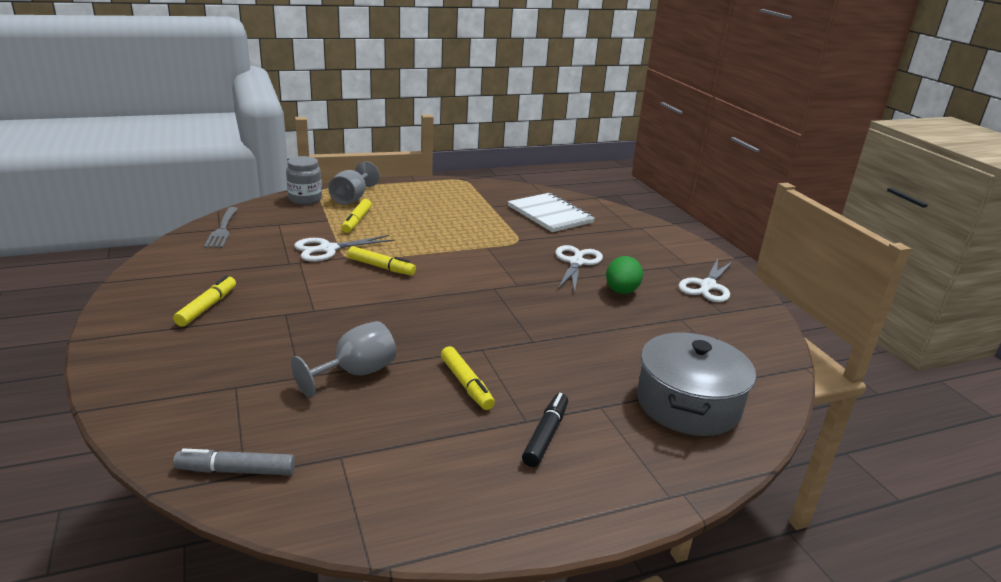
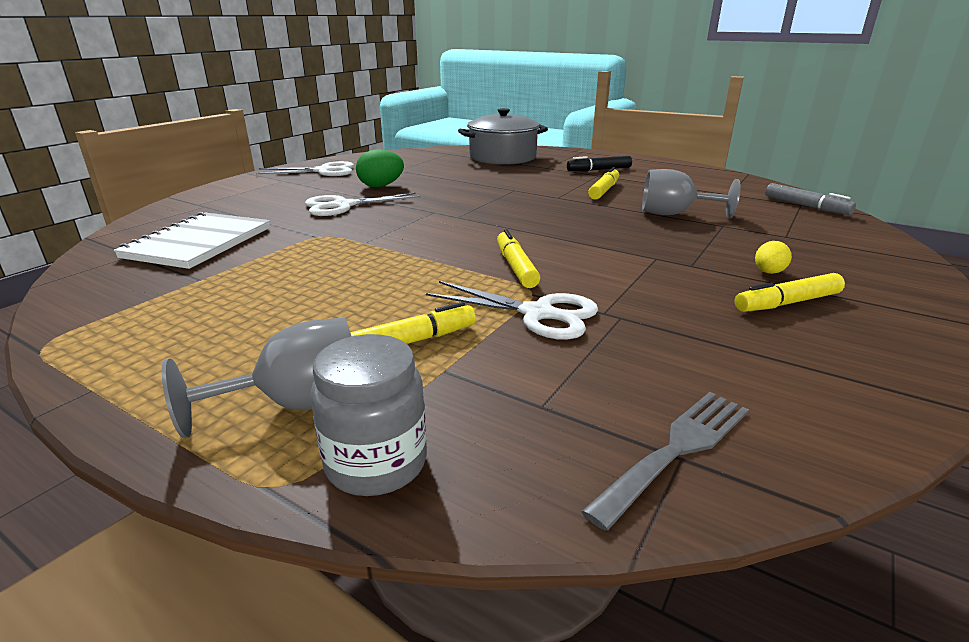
camera: 125 degrees left, 0 degrees up
(230, 329) = (768, 272): none -> yellow egg

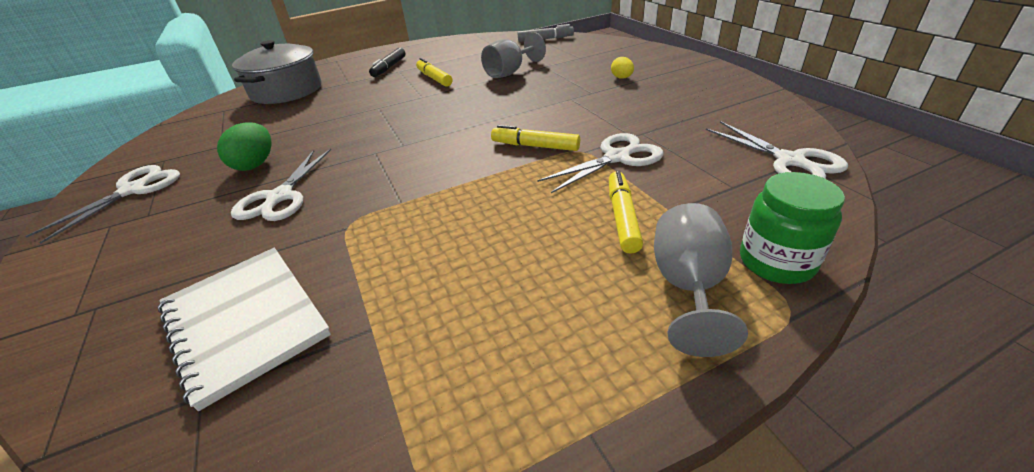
camera: 55 degrees left, 10 degrees up
(376, 463) = (776, 262): grey jar -> green jar
(676, 449) = (790, 161): grey fork -> white scissors
(787, 303) = (661, 86): yellow marker -> none

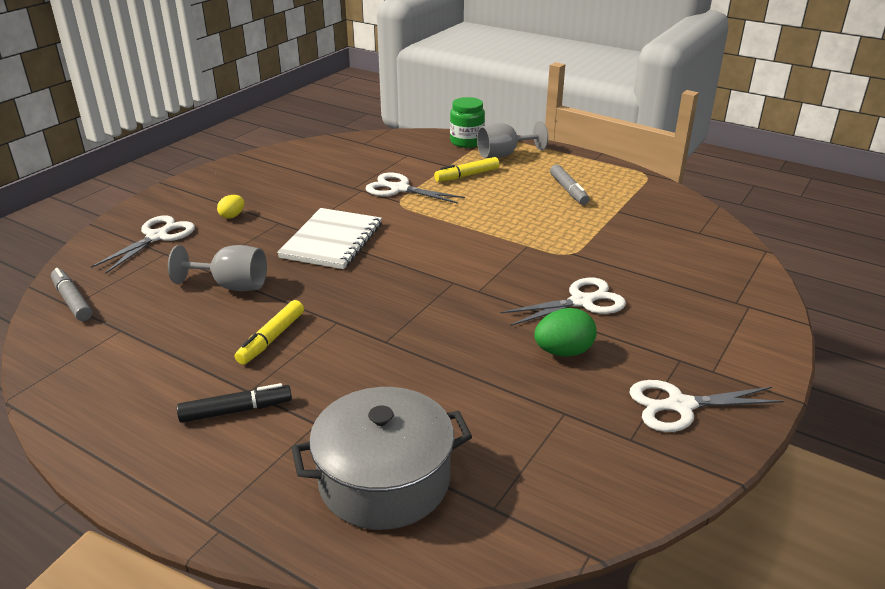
camera: 125 degrees left, 5 degrees down
(245, 322) = (664, 245): white notebook -> white notebook (332, 241)
(488, 304) = (568, 190): none -> grey marker
(535, 146) = (406, 220): yellow marker -> none
(790, 161) = (364, 144): white scissors -> white scissors (157, 236)

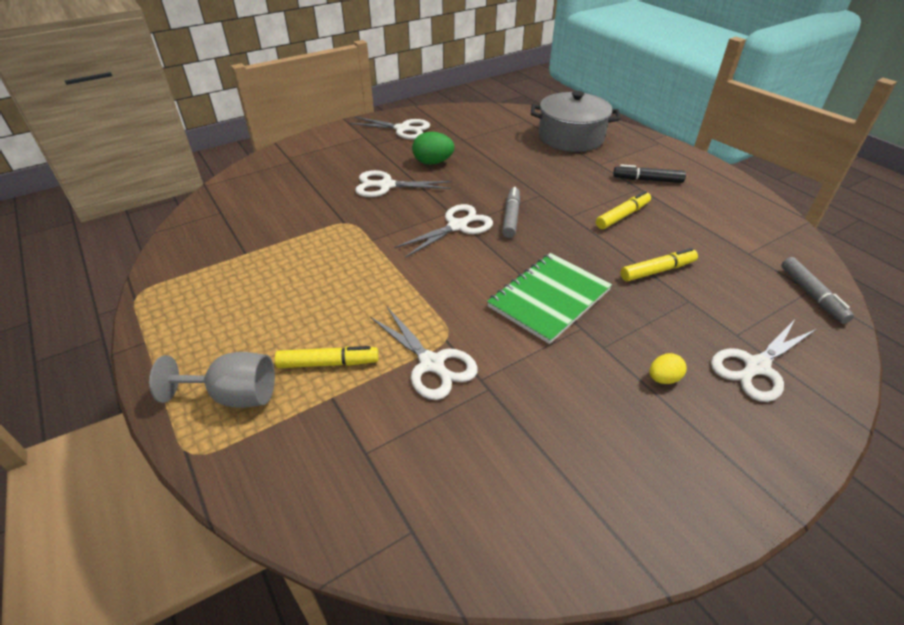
camera: 155 degrees left, 10 degrees up
(231, 286) = (657, 271): grey goblet -> yellow marker
(332, 241) = (549, 298): white notebook -> green notebook
(456, 278) = (457, 226): none -> white scissors
(467, 142) = (245, 459): green jar -> none
(568, 190) = (249, 296): grey marker -> grey marker (511, 217)

